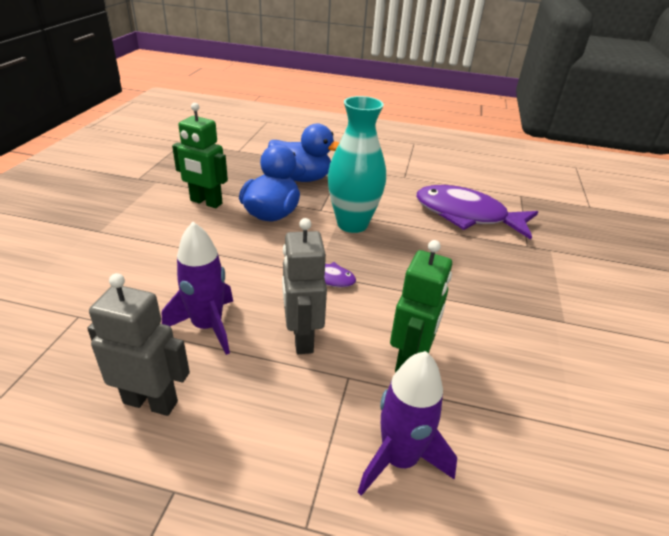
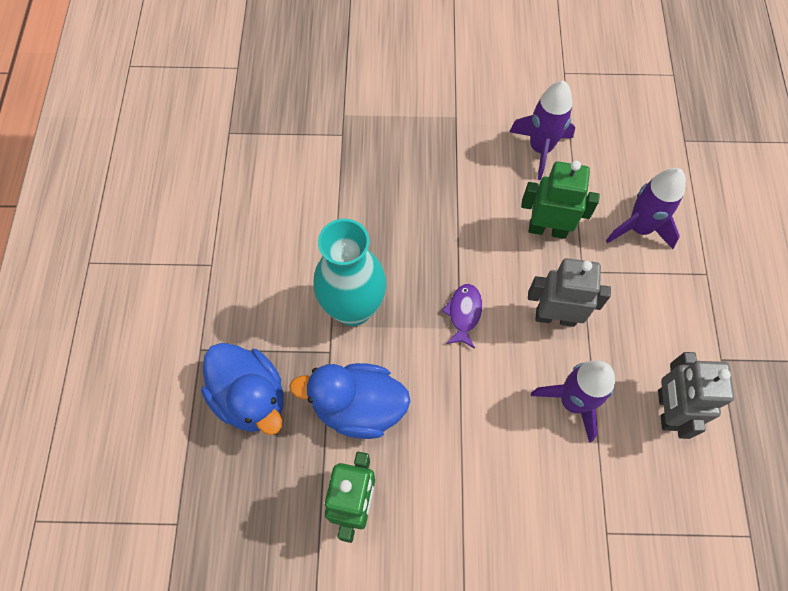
camera: 100 degrees left, 30 degrees up
(301, 178) = (251, 397): blue duck -> blue duck turned 135 degrees clockwise
(301, 338) = (555, 316): grey robot -> grey robot turned 150 degrees counterclockwise
(466, 216) = (297, 190): purple fish -> none
(528, 384) = (540, 148): none -> purple rocket

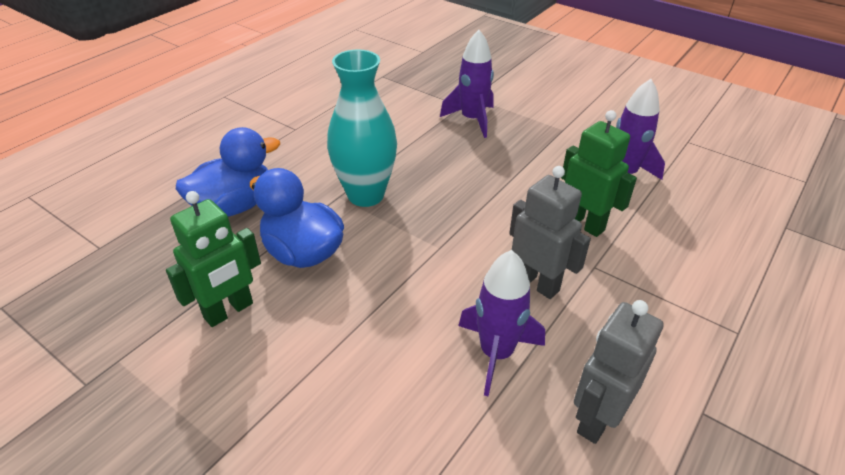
camera: 35 degrees right, 25 degrees down
(251, 397) = (235, 206): blue duck -> blue duck turned 120 degrees counterclockwise
(464, 313) = (452, 240): purple fish -> none
(639, 228) = (683, 264): purple rocket -> purple rocket (472, 120)

